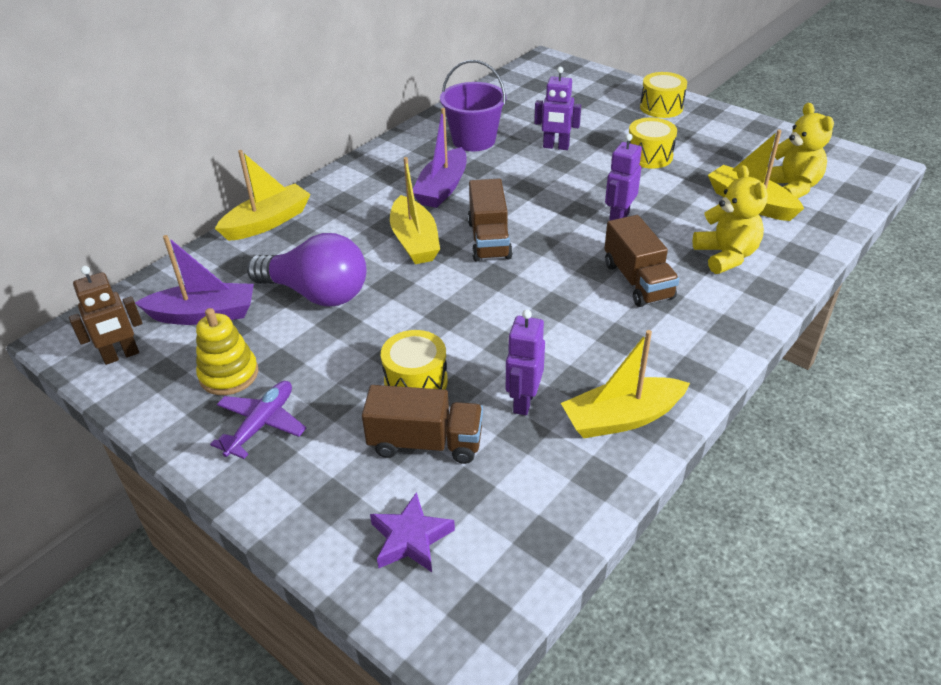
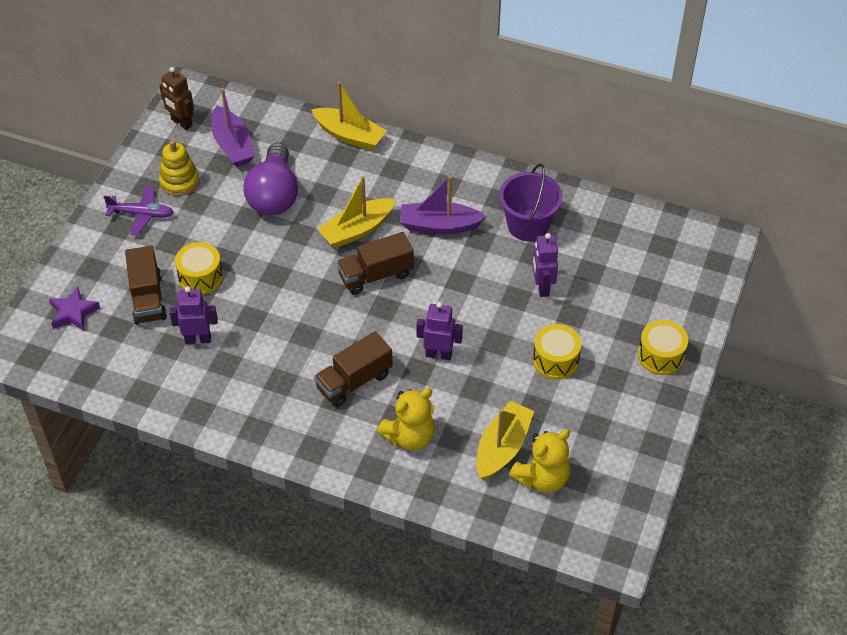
camera: 70 degrees right, 10 degrees up
(622, 418) = (197, 396): yellow boat -> none

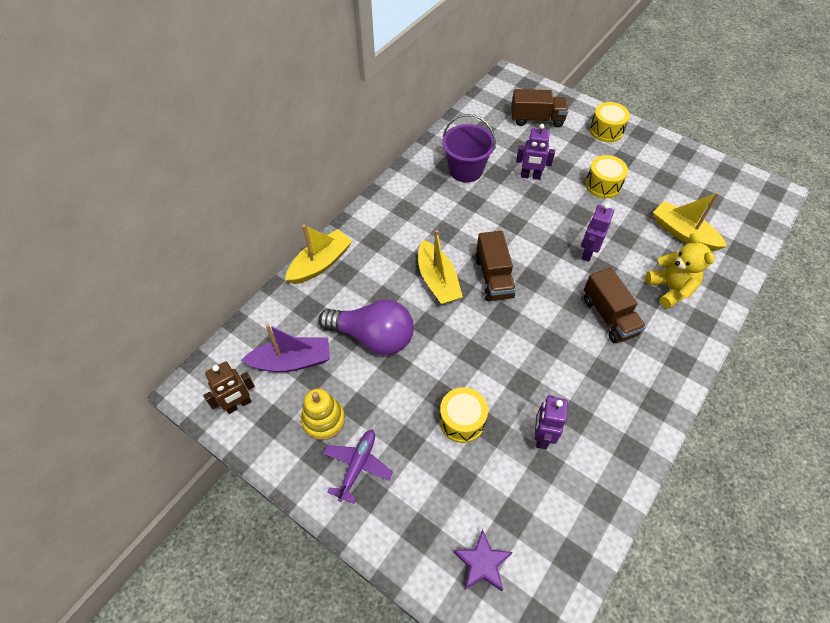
camera: 75 degrees left, 5 degrees up
(148, 298) = (478, 477): brown truck -> brown truck (537, 119)
(439, 225) = (449, 223): purple boat -> none
(542, 478) = (712, 217): yellow teddy bear -> none

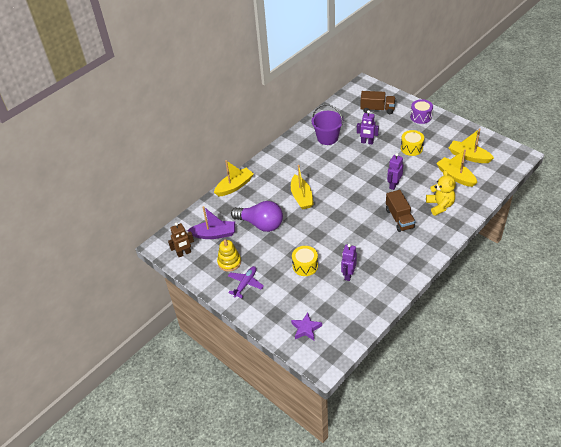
camera: 10 degrees right, 10 degrees down
(493, 277) = (335, 196): brown truck -> none
(606, 130) = (420, 117): yellow drum -> purple drum
(696, 197) = (469, 156): none -> yellow boat

